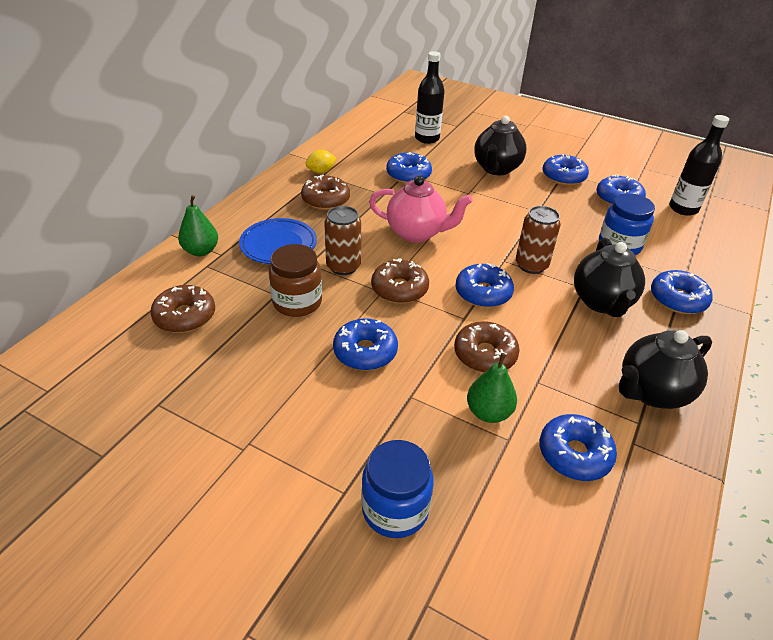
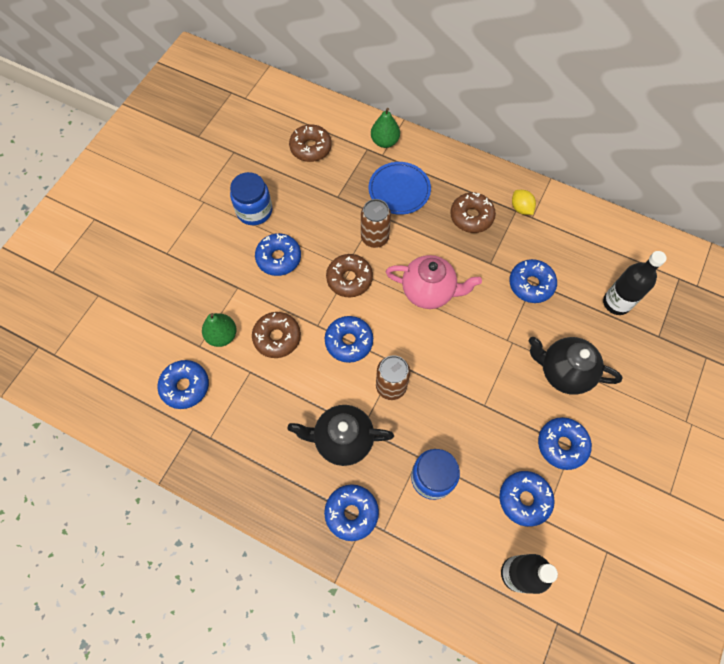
camera: 90 degrees right, 25 degrees up
(297, 302) = (329, 211): brown jar -> none
(395, 509) = (153, 279): blue jar -> blue jar (254, 211)
(417, 233) = (429, 292): pink teapot -> pink teapot turned 90 degrees counterclockwise
(651, 392) = (238, 455): black teapot -> none

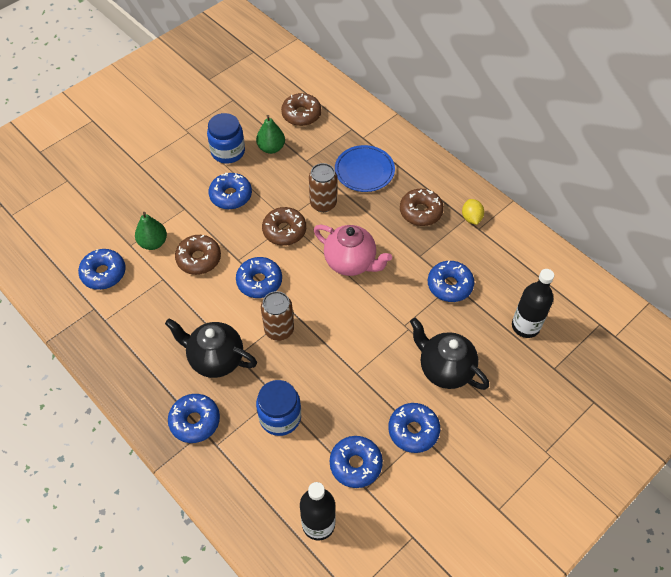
camera: 20 degrees right, 10 degrees down
(384, 141) = (370, 127): green pear -> green pear (271, 148)

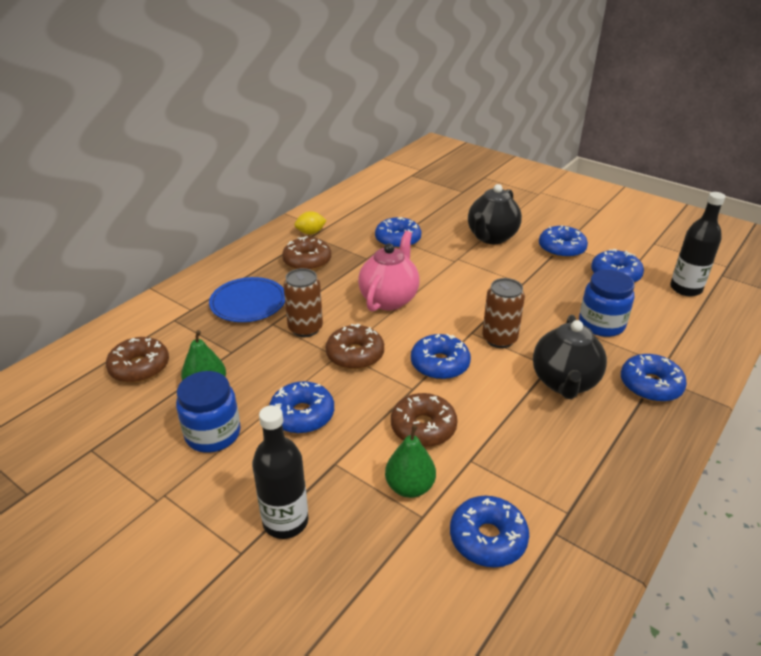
camera: 100 degrees left, 20 degrees down
(525, 326) = (428, 203): black bottle -> black bottle (285, 521)

